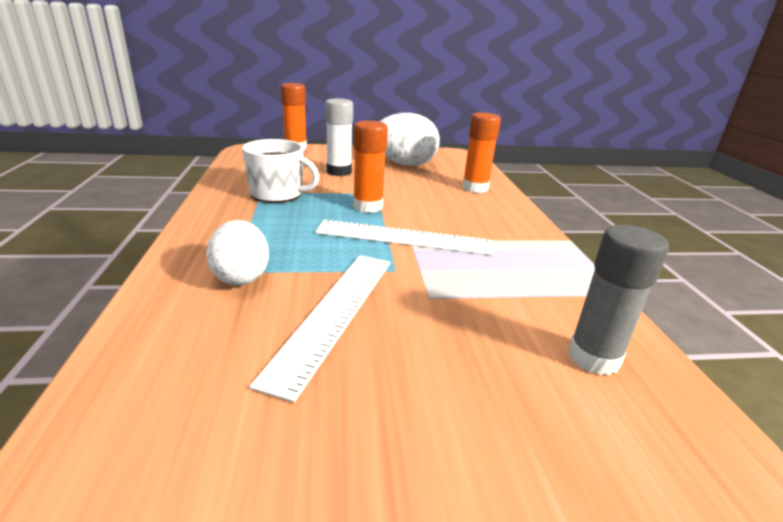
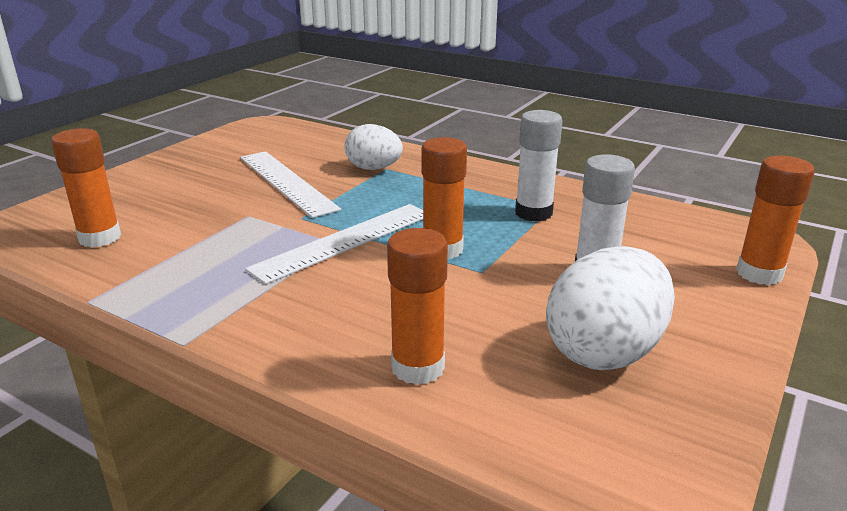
camera: 130 degrees right, 0 degrees up
(278, 194) = (533, 213): white mug -> white glue stick
(593, 358) = (100, 238): grey glue stick -> orange glue stick

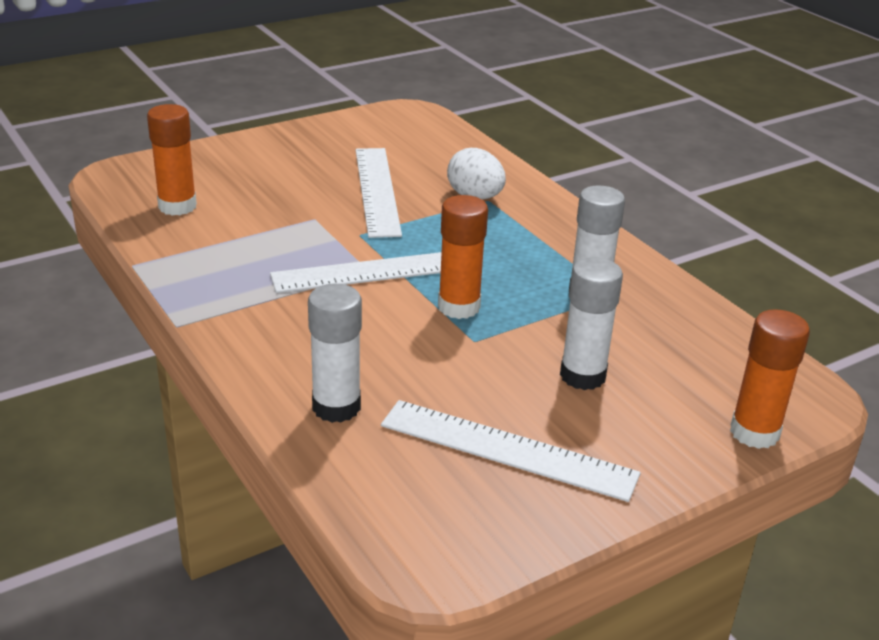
camera: 25 degrees right, 5 degrees up
(418, 367) = (336, 407): orange glue stick -> white glue stick
(604, 351) = (507, 450): white egg -> white ruler

